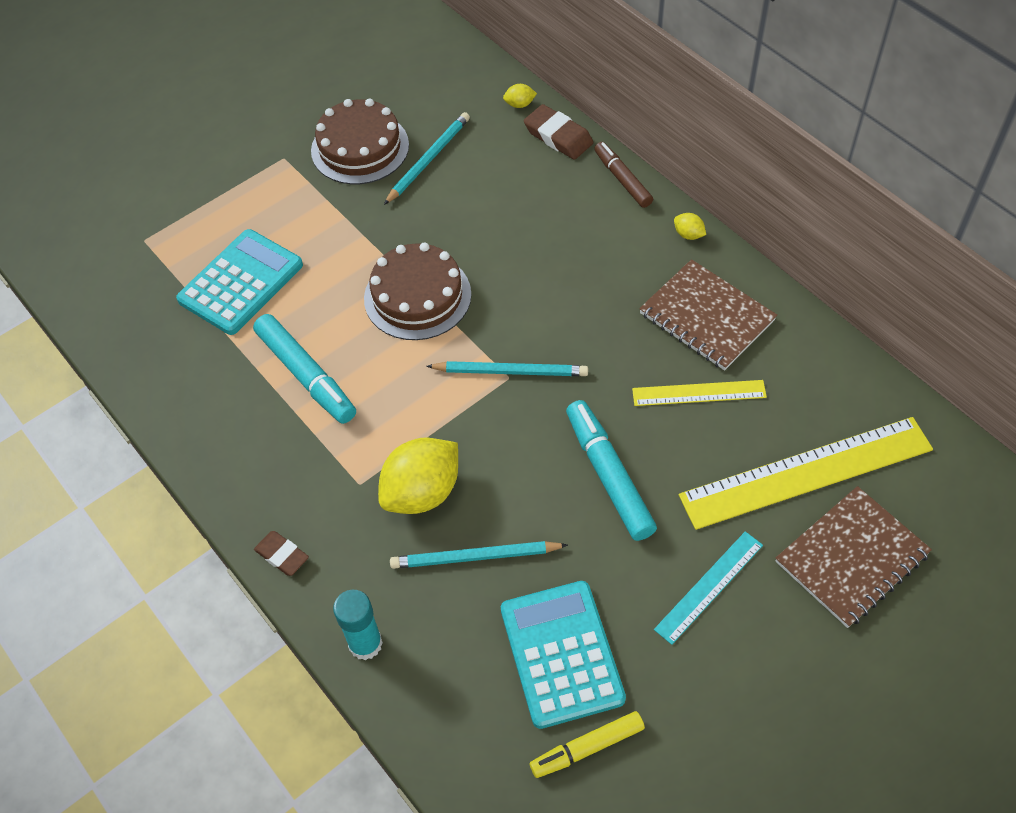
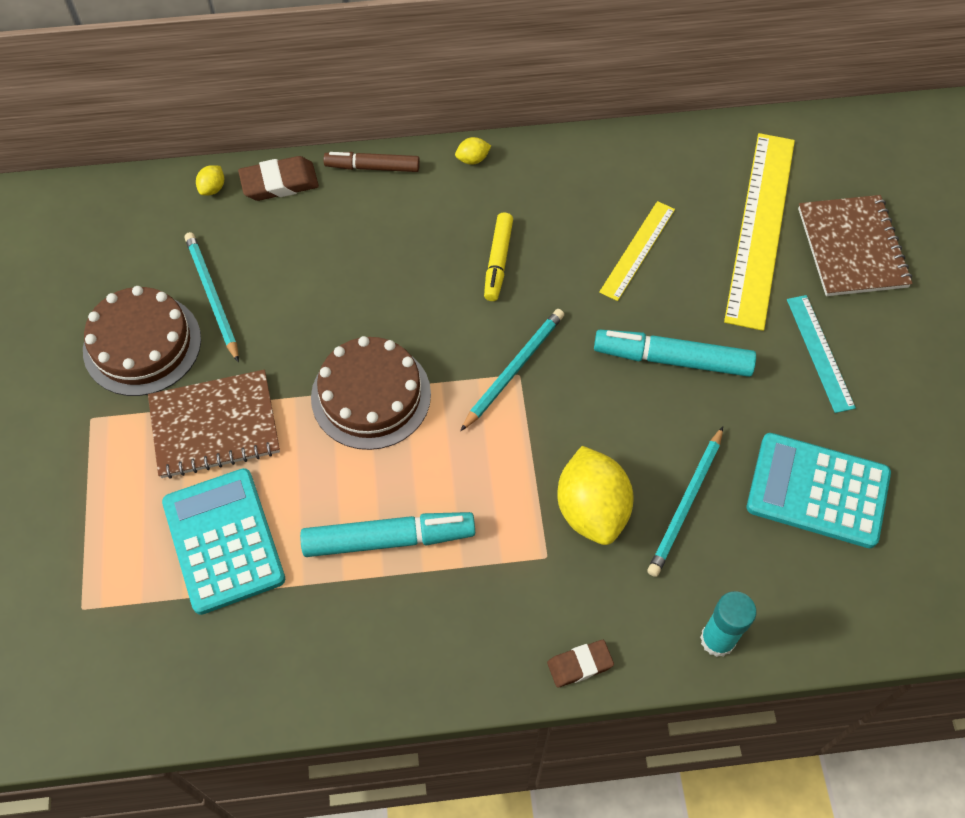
camera: 60 degrees left, 5 degrees up
(587, 748) = (911, 520): yellow marker -> yellow marker (498, 261)
(706, 317) = (567, 199): brown notebook -> brown notebook (214, 426)

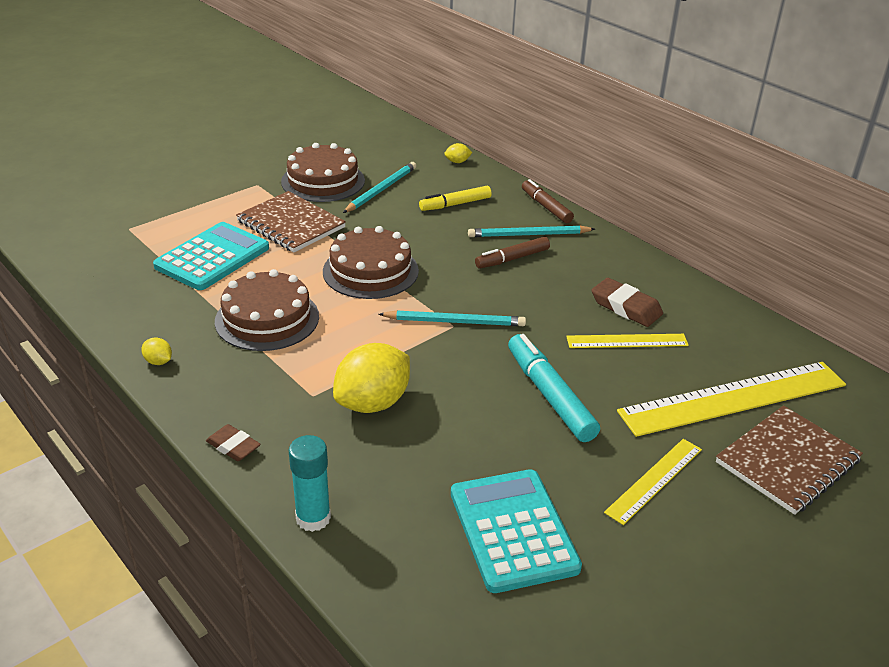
camera: 55 degrees right, 25 degrees down
(279, 183) = (490, 180): brown eraser -> brown eraser (626, 307)
(388, 539) = (267, 319): turquoise marker -> brown cake
(444, 256) = (512, 259): none -> brown marker
(472, 159) = (605, 241): yellow lemon -> yellow lemon (158, 361)
(498, 261) = (536, 282): yellow marker -> yellow marker (455, 204)
(686, 504) = (424, 452): turquoise pencil -> turquoise pencil (528, 235)
(819, 352) = (654, 480): turquoise ruler -> yellow ruler

